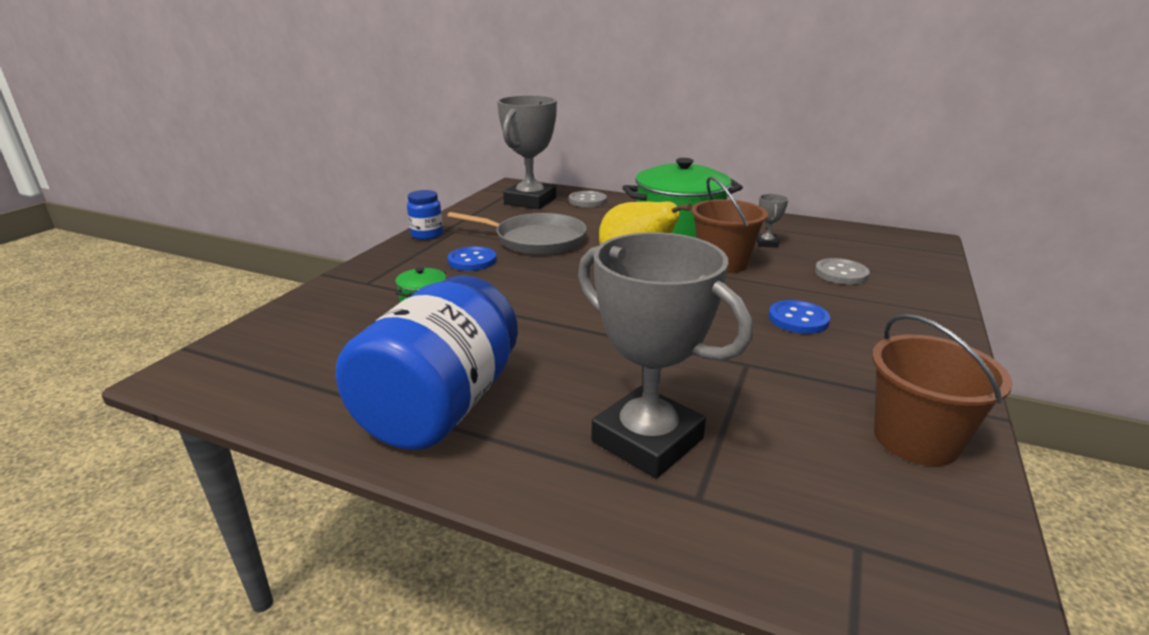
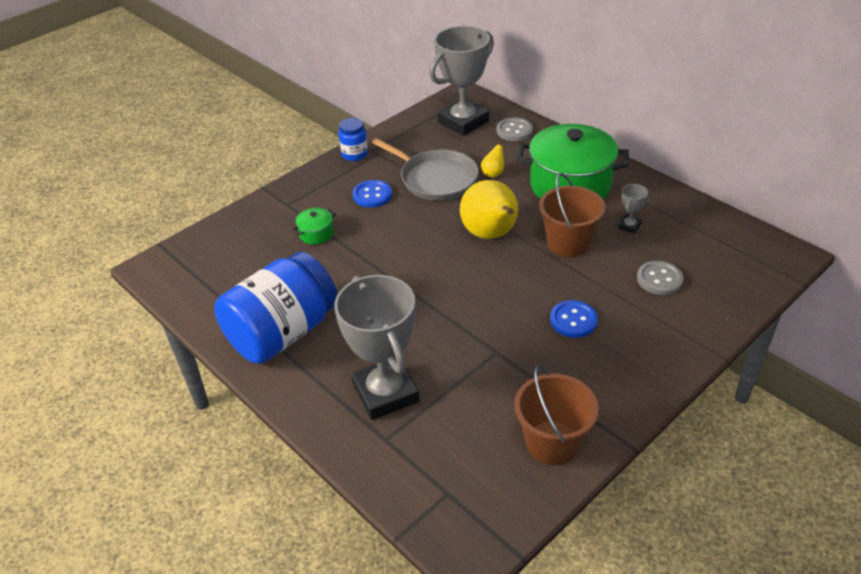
camera: 25 degrees right, 15 degrees up
(594, 228) = (493, 173): none -> yellow pear

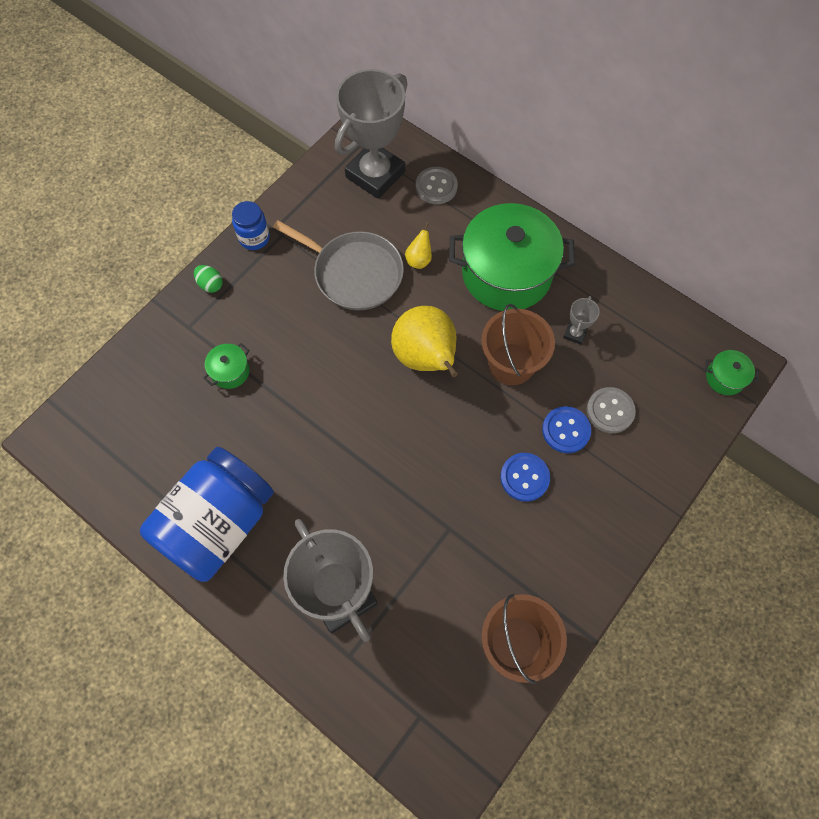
camera: 10 degrees left, 25 degrees up
(312, 180) = (210, 284): none -> green egg
(372, 195) = (285, 305): blue button -> blue button (566, 430)
(772, 263) = (725, 378): none -> green pot

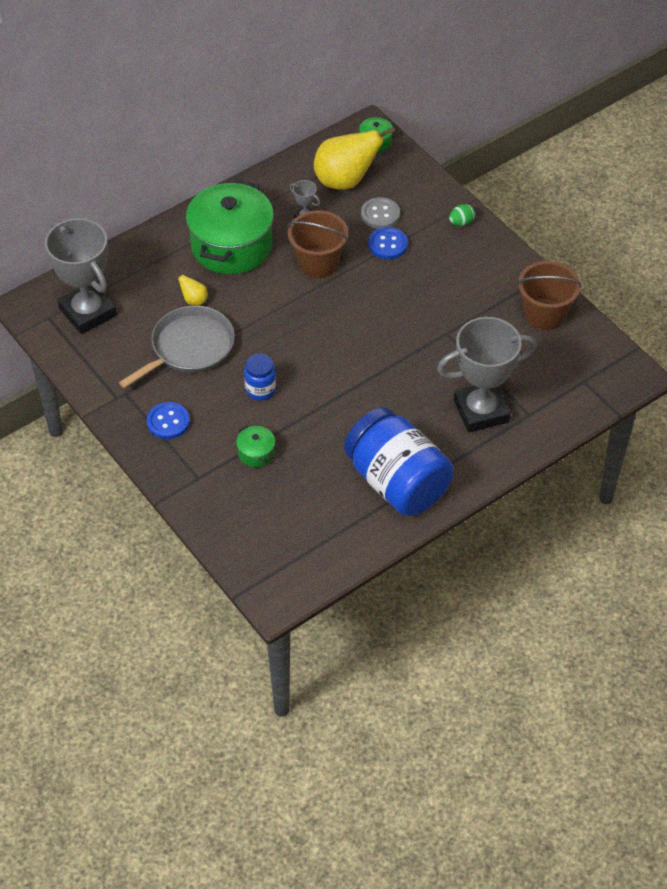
camera: 75 degrees left, 15 degrees down
(210, 284) = (159, 455): green egg -> green egg (461, 222)
(254, 238) = (120, 414): blue jar -> blue jar (260, 389)
(426, 358) = (292, 316): yellow pear -> yellow pear (345, 181)
(436, 187) = (121, 272): grey button -> none
(524, 477) = (419, 278): blue button -> blue button (168, 422)

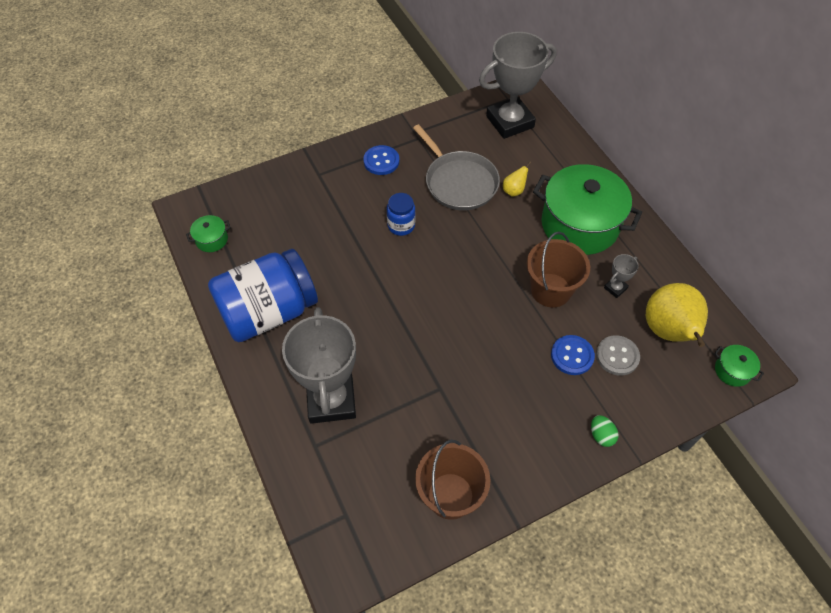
camera: 100 degrees right, 5 degrees up
(256, 453) = (332, 214): green pot -> green pot (211, 240)

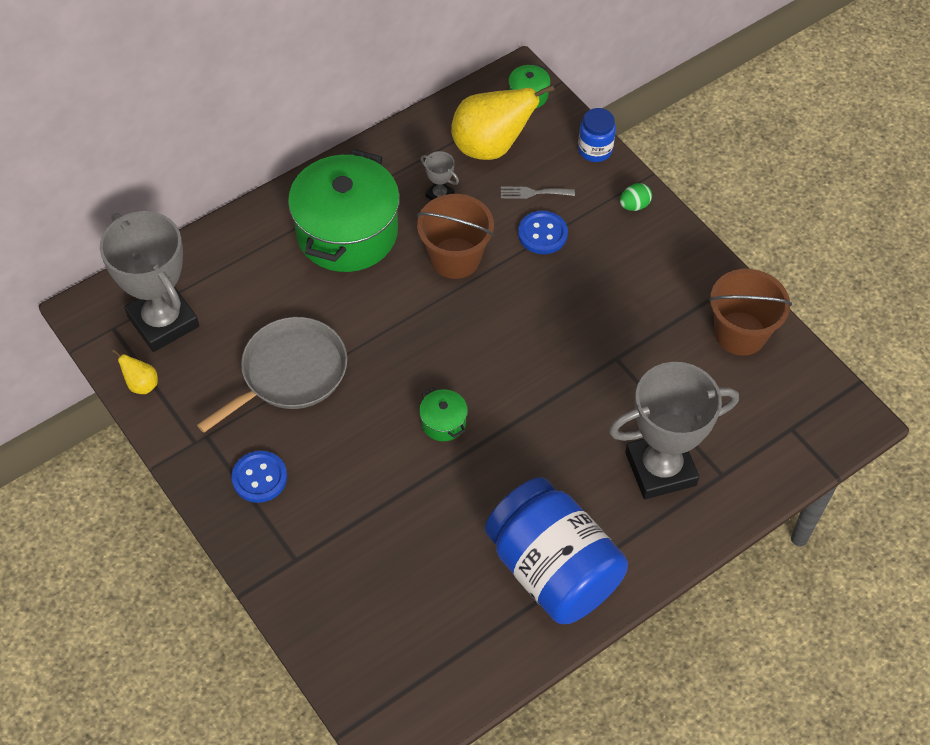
camera: 100 degrees left, 0 degrees up
(211, 240) = (444, 681): green pot -> green pot (443, 422)
(401, 225) = (379, 433): blue jar -> blue jar (595, 150)
(514, 191) = (297, 307): yellow pear -> yellow pear (141, 384)
(617, 356) = (533, 193): grey button -> grey fork

